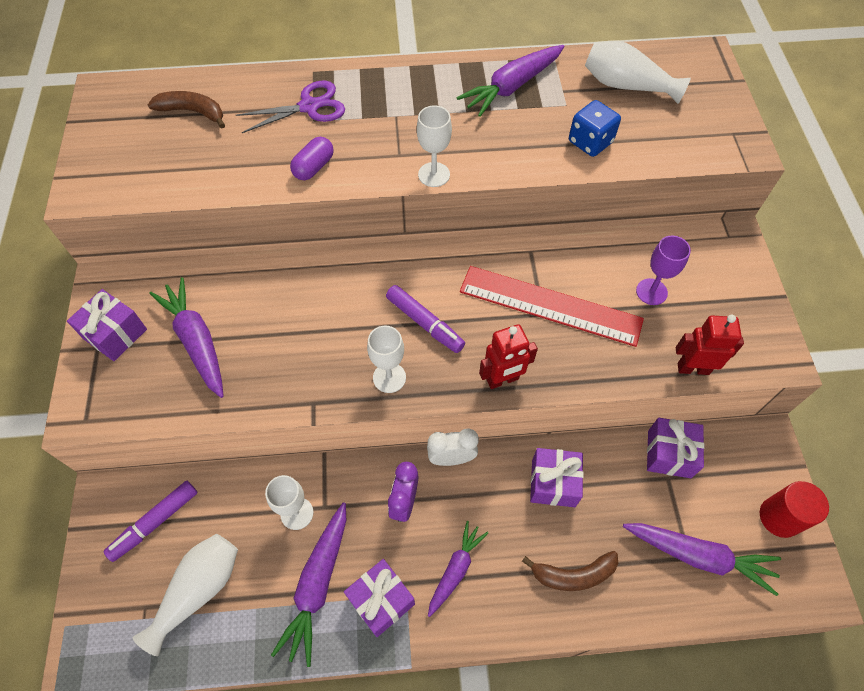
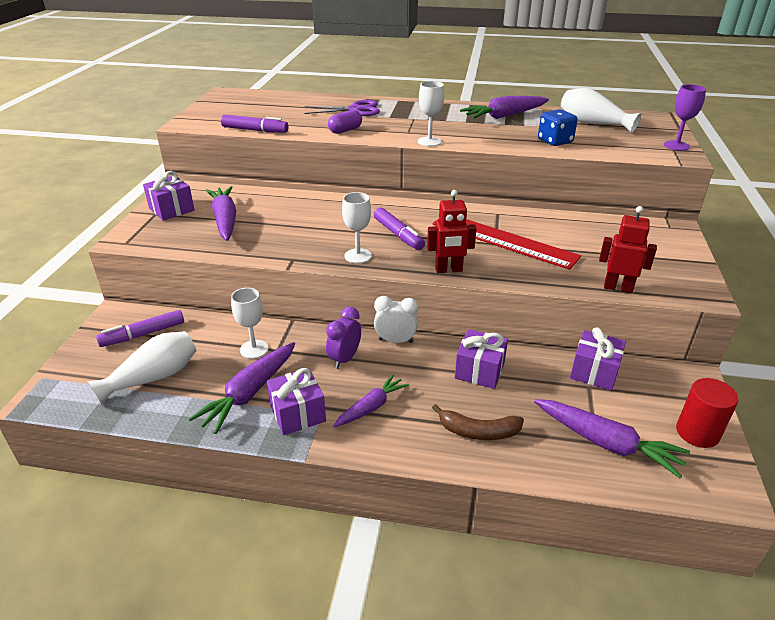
camera: 15 degrees right, 25 degrees down
(188, 192) = (255, 130): none -> purple marker
(192, 112) = (277, 104): brown banana -> none
(651, 292) = (593, 245): purple goblet -> purple goblet (676, 146)

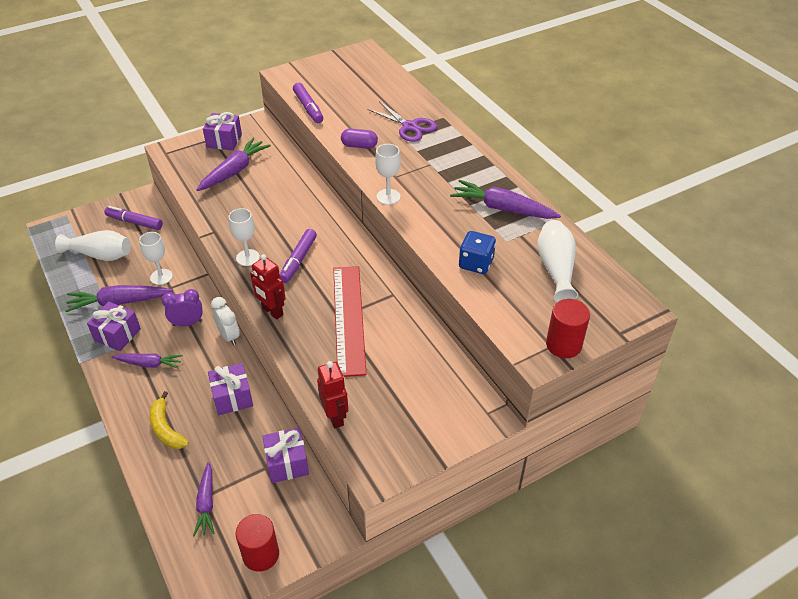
camera: 50 degrees right, 10 degrees up
(478, 431) = (166, 428): brown banana -> yellow banana
(607, 443) = (206, 503): purple carrot -> purple carrot, size x0.64
(676, 146) = (563, 345): purple goblet -> red cylinder

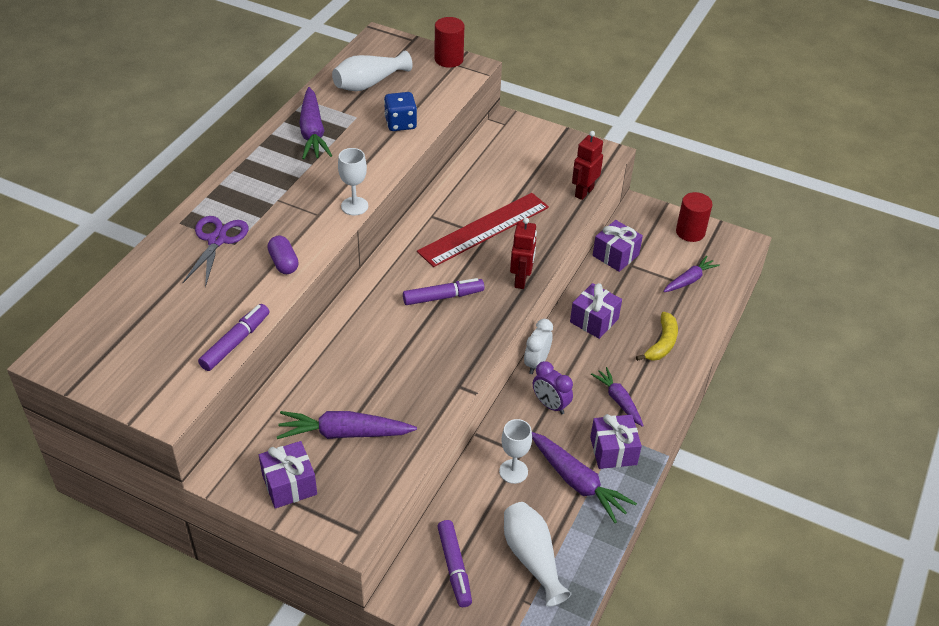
camera: 125 degrees left, 0 degrees up
(248, 257) = (472, 335): white goblet -> none

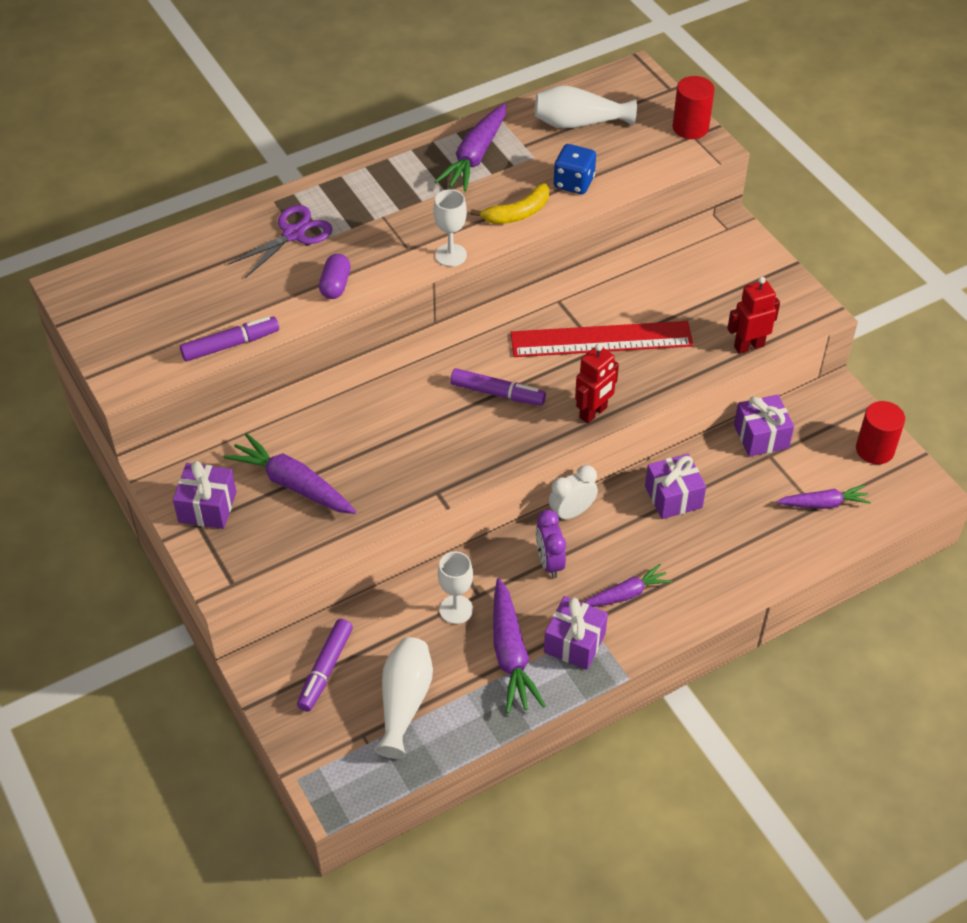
camera: 35 degrees right, 5 degrees up
(618, 400) = (625, 594): purple carrot -> purple carrot turned 60 degrees clockwise
(662, 343) = (727, 558): yellow banana -> yellow banana (517, 213)

